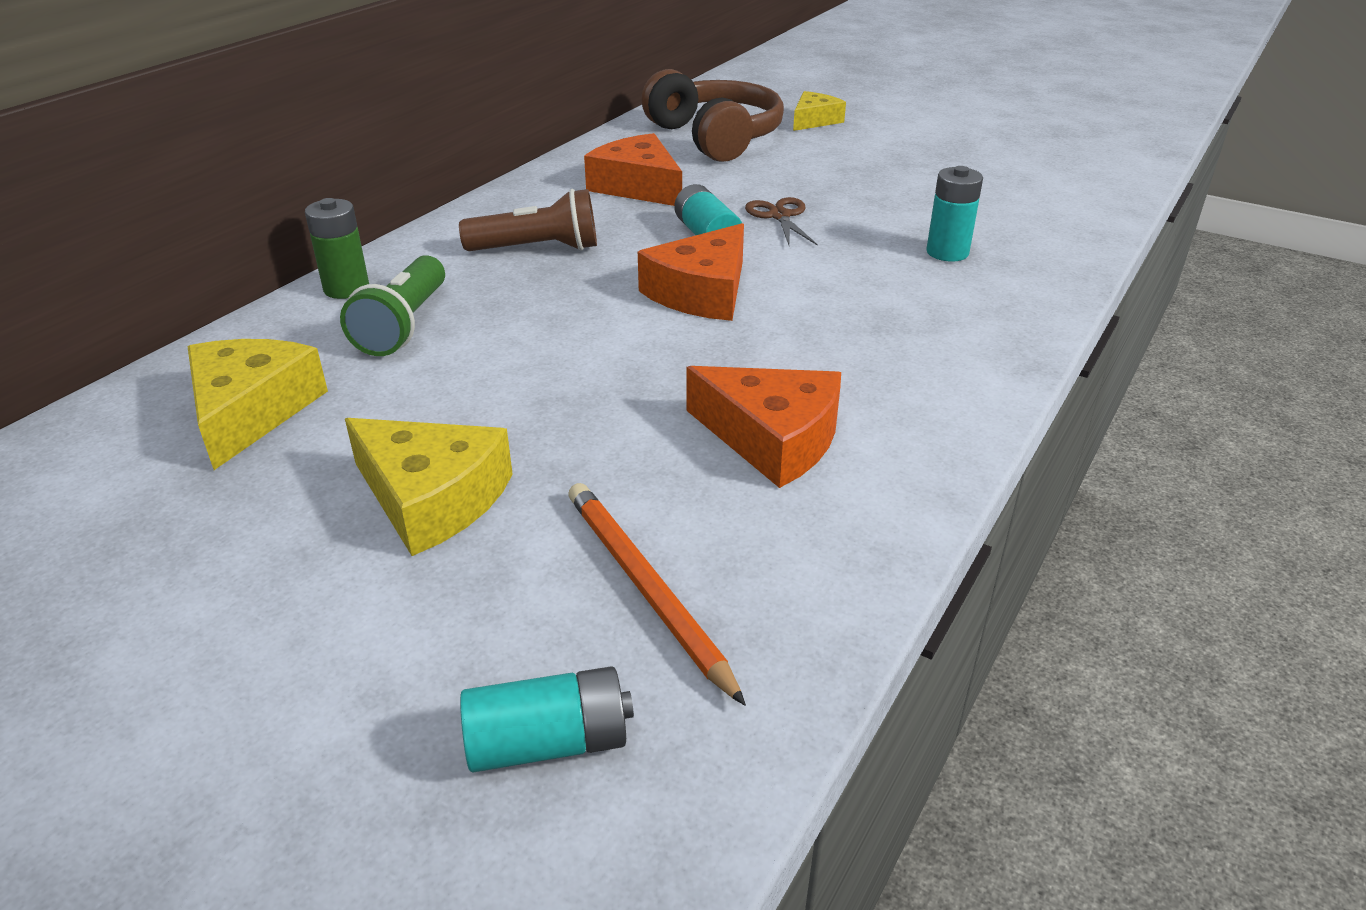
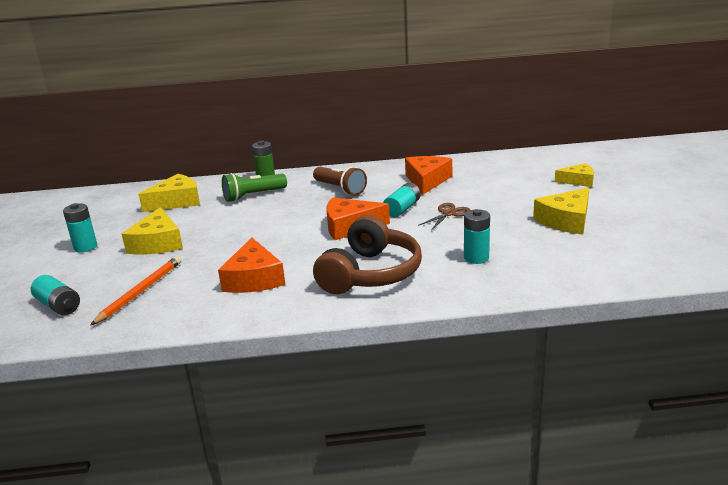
camera: 55 degrees right, 10 degrees down
(266, 611) = (85, 247): none -> turquoise battery
(715, 137) = (509, 172): brown headphones -> brown headphones (370, 274)
(917, 169) = (566, 221): none -> yellow cheese

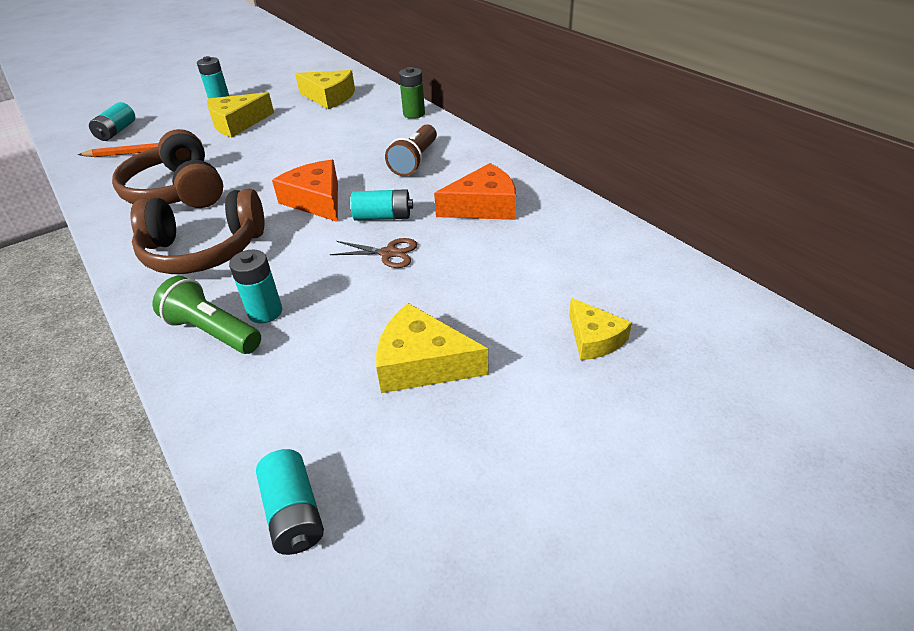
camera: 60 degrees right, 15 degrees up
(253, 196) = (365, 124): green flashlight -> green flashlight (213, 332)
(254, 279) = (178, 191): orange cheese -> brown headphones
(660, 266) = (294, 513): none -> turquoise battery

